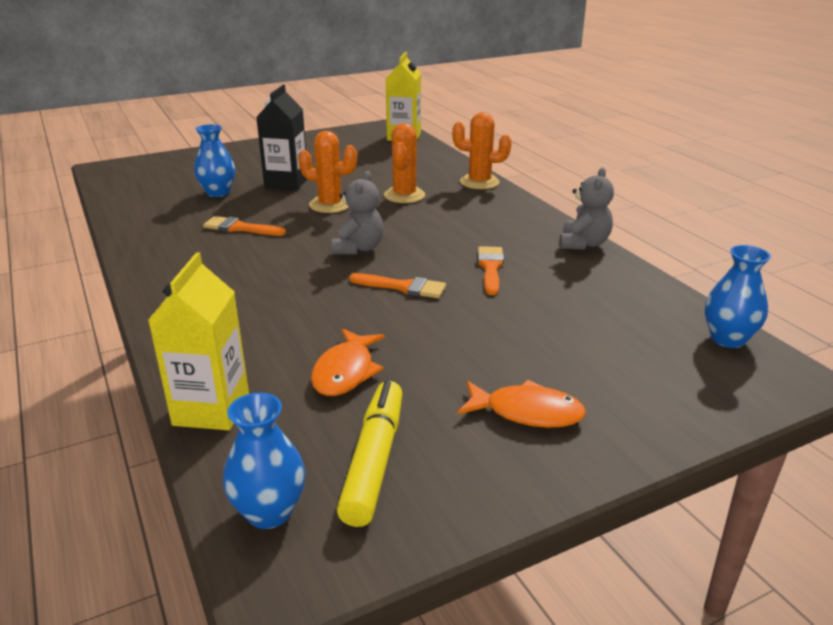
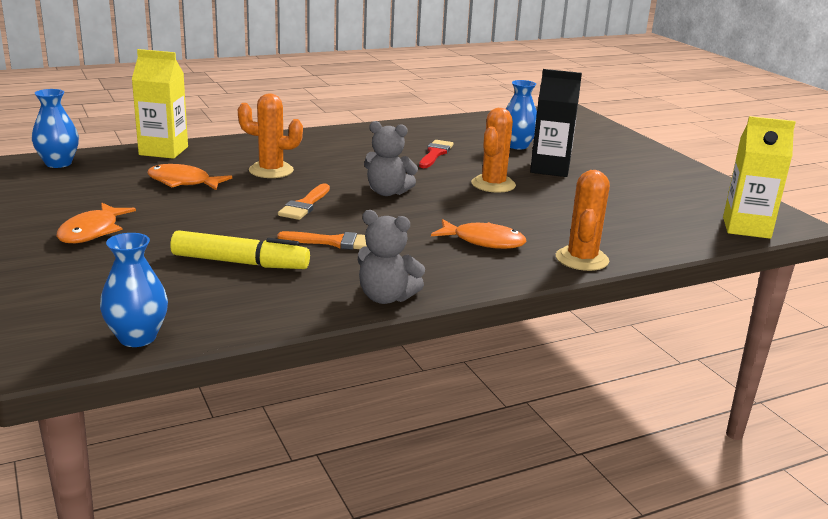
camera: 90 degrees right, 5 degrees down
(240, 228) = (435, 153): orange brush -> red brush
(374, 460) = (80, 186): yellow marker -> yellow marker (240, 263)
(404, 195) = (526, 217): orange cactus -> orange cactus (271, 170)
(461, 211) = (483, 241): none -> orange fish

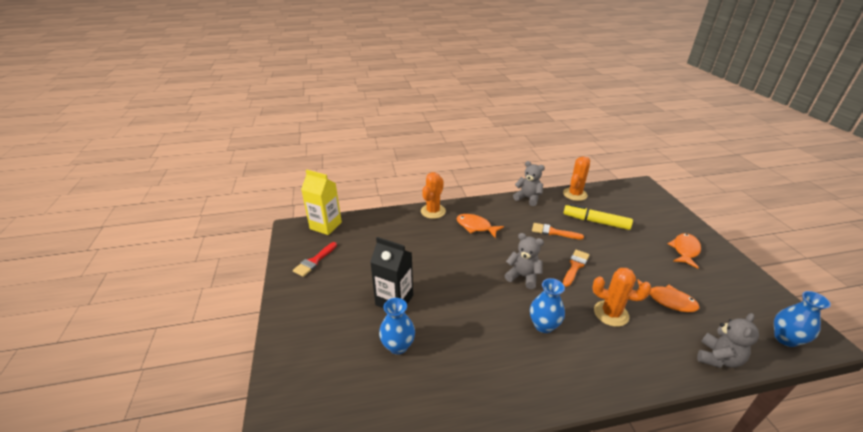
camera: 165 degrees left, 10 degrees up
(137, 337) = (618, 189): blue vase -> blue vase (543, 325)
(163, 151) = (718, 358): yellow carton -> grey teddy bear
(435, 153) = (478, 334): red brush -> red brush (314, 261)
(493, 184) = (448, 281): orange cactus -> orange cactus (575, 194)

